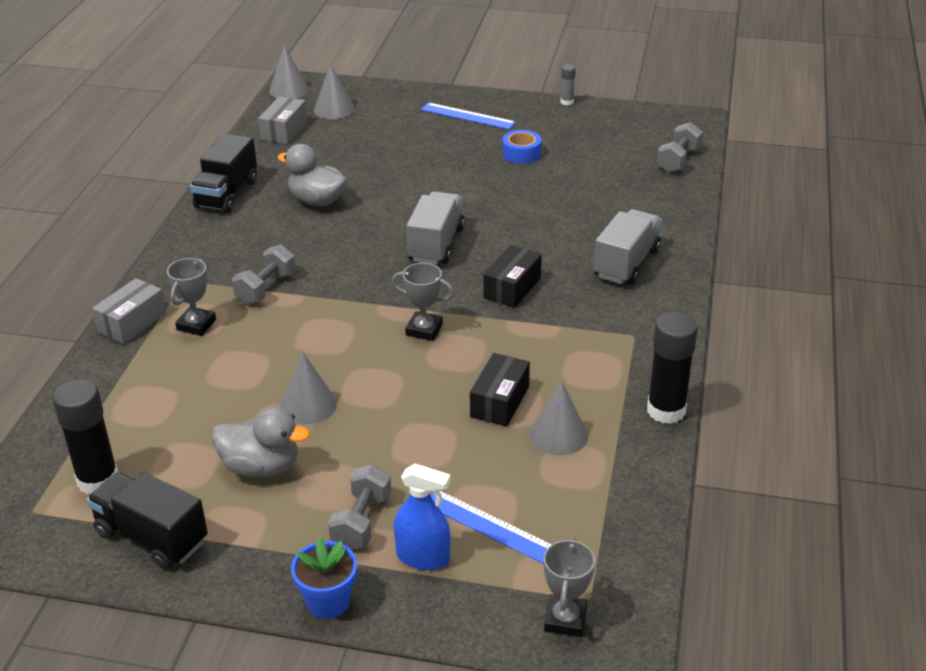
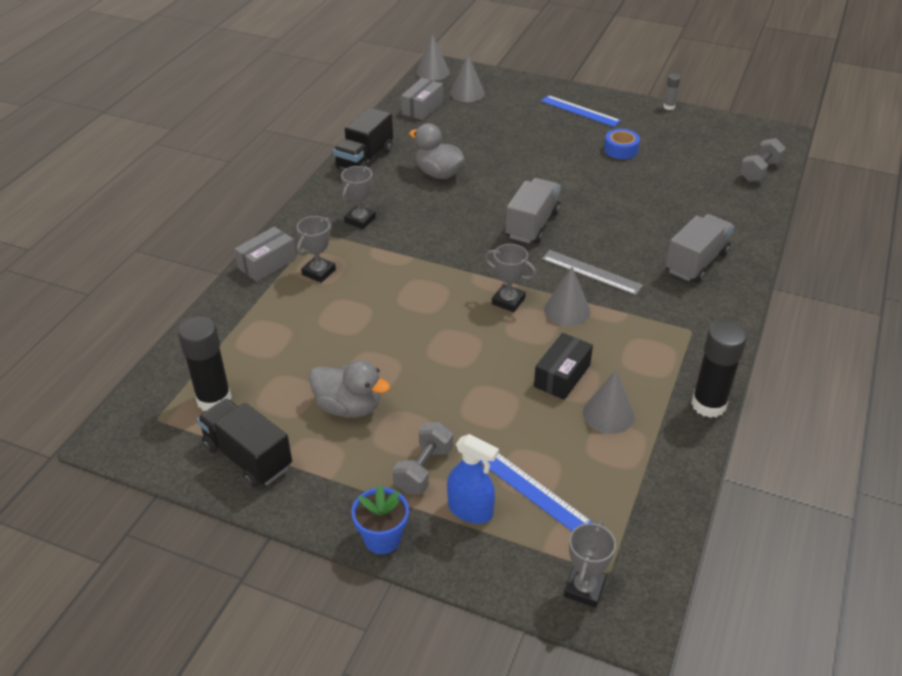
camera: 10 degrees right, 5 degrees up
(234, 262) = (360, 220): none -> grey trophy
(266, 288) = (382, 247): grey dumbbell -> none
(308, 405) = (398, 356): grey cone -> grey cone (567, 310)
(512, 288) = (591, 272): black box -> grey ruler

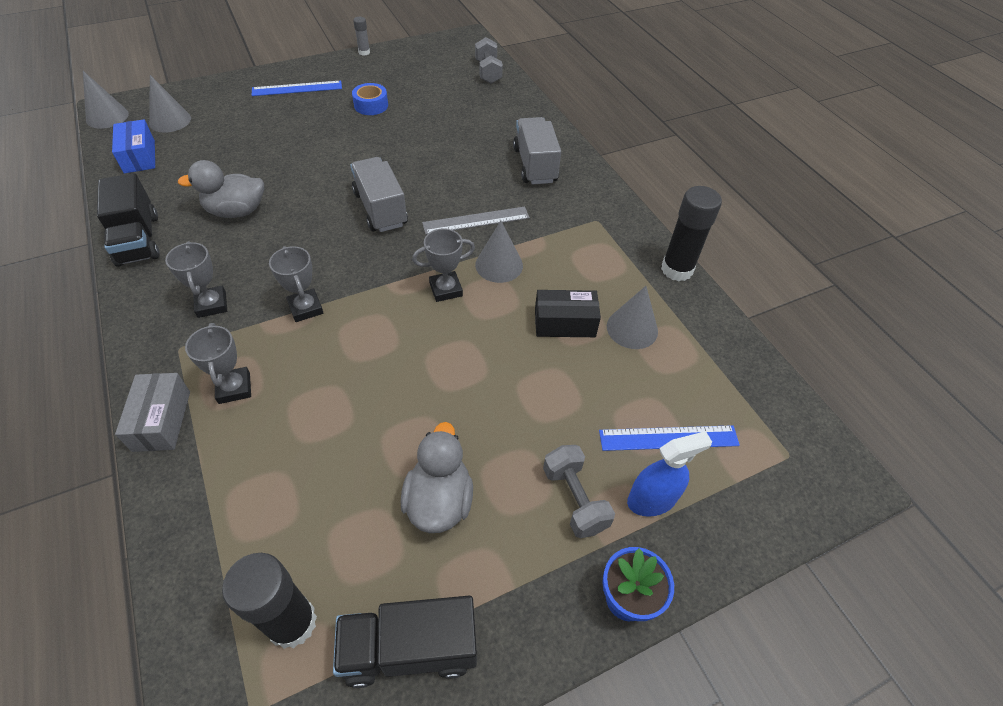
camera: 50 degrees left, 10 degrees up
(349, 407) = (439, 500): grey duck -> grey duck turned 60 degrees counterclockwise
(422, 108) = (139, 156): grey box -> blue box
(562, 376) = (564, 323): black box -> black box turned 75 degrees counterclockwise
(584, 588) = (795, 484): grey trophy -> grey trophy (306, 308)

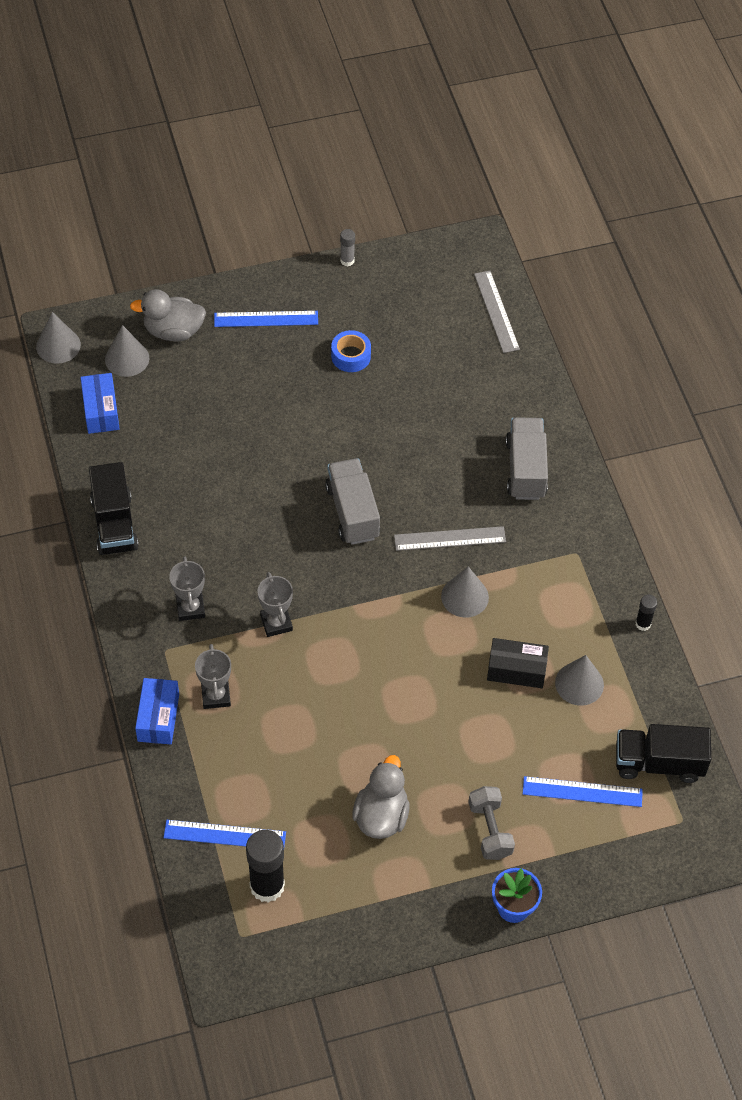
camera: 10 degrees right, 5 degrees up
(162, 420) = (158, 717): grey box -> blue box
(235, 557) = (224, 835): none -> blue ruler
(236, 211) = (207, 498): grey duck -> grey duck (173, 331)
(410, 648) = (349, 915): black truck -> black truck (658, 763)
(446, 289) = (409, 618): grey trophy -> none
(488, 72) = (496, 311): grey dumbbell -> grey ruler
(651, 500) = (553, 840): blue spray bottle -> none
(677, 269) = (643, 624): black glue stick -> black glue stick, size x0.49

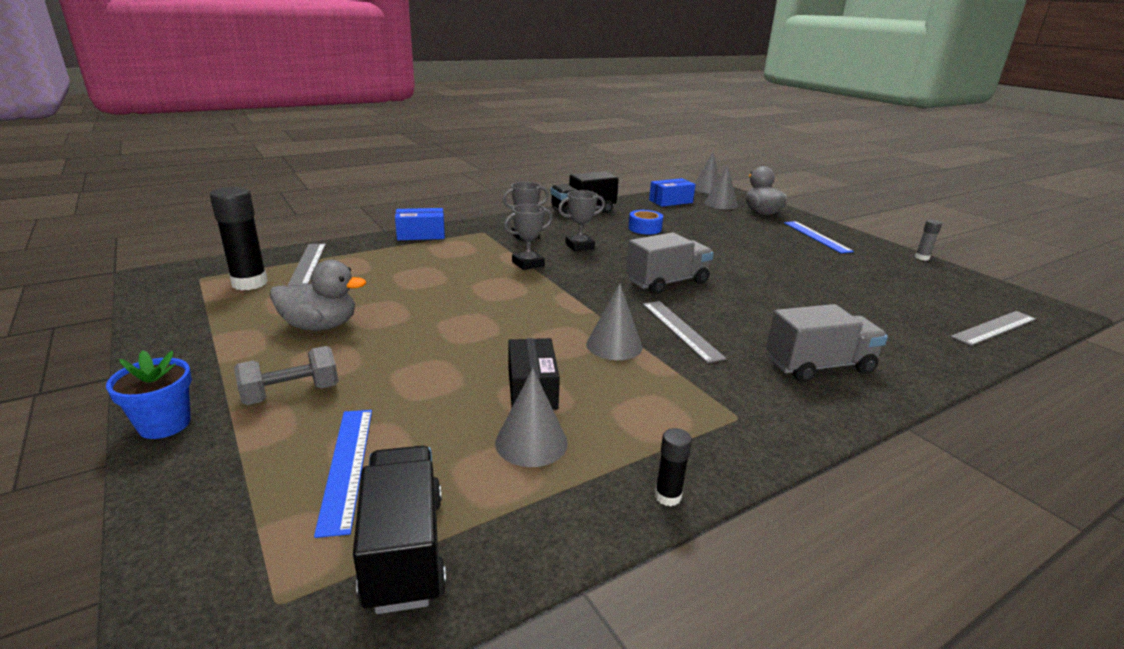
camera: 75 degrees right, 30 degrees down
(216, 696) = (446, 250): grey trophy -> grey trophy (579, 246)
(224, 835) = (308, 264): blue ruler -> grey ruler
(351, 356) = (829, 267): blue tape -> blue tape (645, 228)

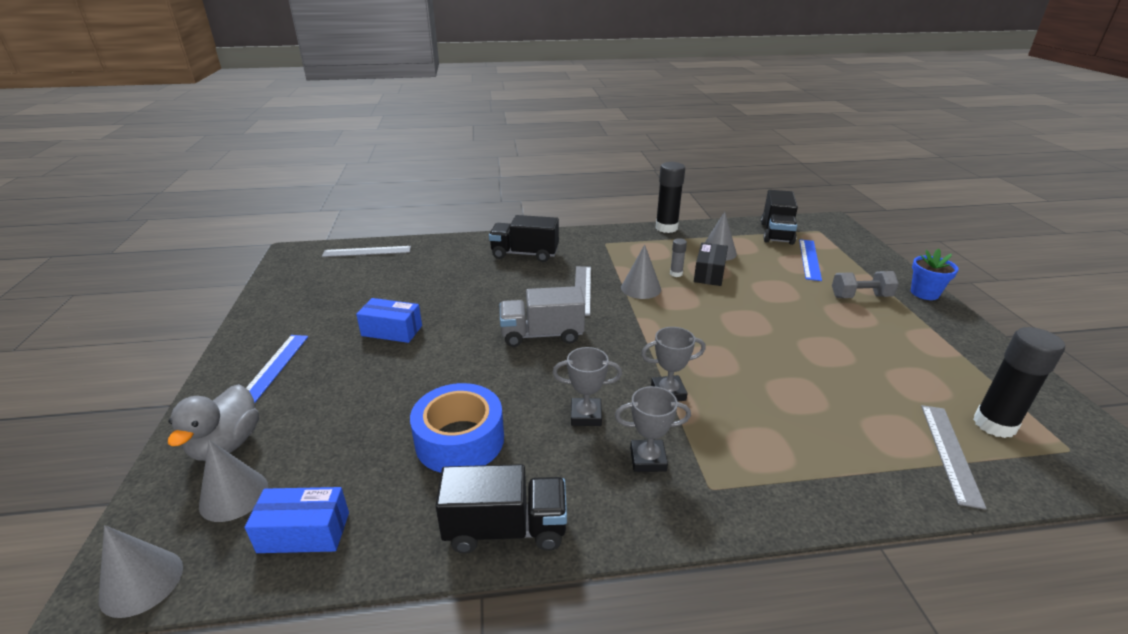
camera: 155 degrees left, 5 degrees up
(320, 326) = (872, 346): grey duck -> none
(421, 235) = (811, 502): blue box -> blue box (392, 331)
(645, 228) = (460, 440): blue tape -> blue tape, size x1.73
(668, 496) = (666, 228): black glue stick -> black glue stick, size x2.03
(819, 366) = (525, 254): grey truck -> black truck
(922, 258) = (246, 314): grey glue stick -> grey glue stick (676, 274)

